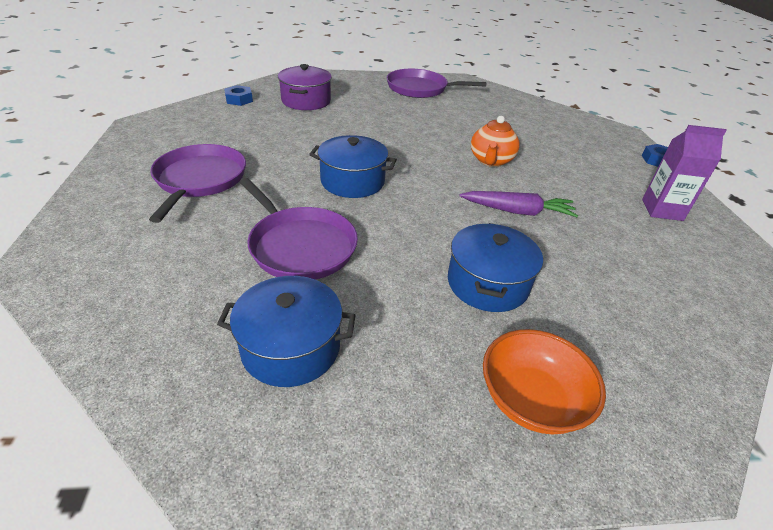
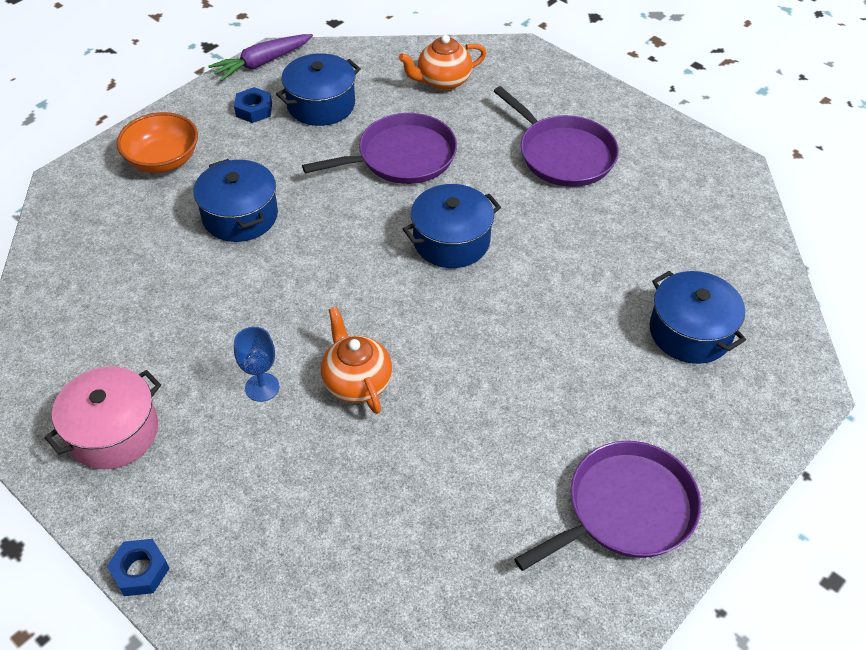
camera: 140 degrees right, 10 degrees up
(151, 287) = (443, 81): none -> orange teapot
(239, 99) = (748, 271): blue nut -> blue nut (254, 110)
(300, 246) = (402, 157): purple pan -> purple pan turned 150 degrees clockwise
(306, 101) = (690, 332): purple pot -> blue pot
(517, 211) = (268, 313): purple carrot -> purple carrot (262, 63)
(550, 184) = (262, 387): none -> blue goblet
(662, 210) = (113, 432): purple carton -> pink pot

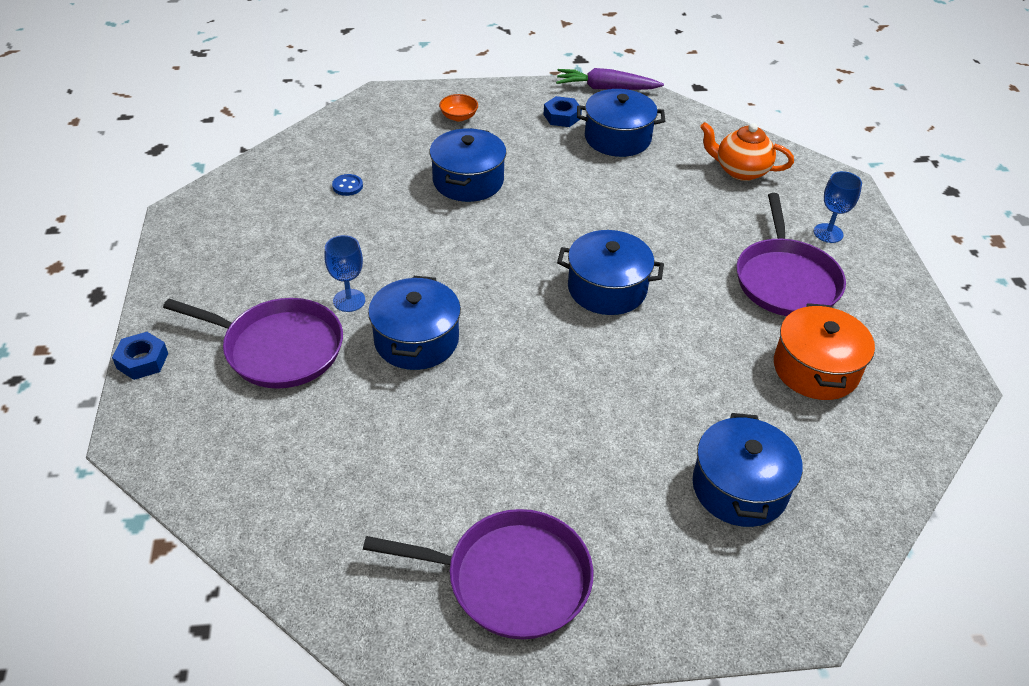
camera: 40 degrees right, 5 degrees down
(113, 432) = (227, 266): pink pot -> none
(136, 286) = (347, 186): none -> blue button
(163, 160) = (458, 117): orange bowl -> orange bowl, size x0.54
(356, 382) = (416, 340): orange teapot -> blue pot
(402, 157) = (639, 207): purple pan -> purple pan (278, 348)
(553, 99) = (828, 233): none -> blue goblet
(648, 211) = (815, 369): none -> orange pot

